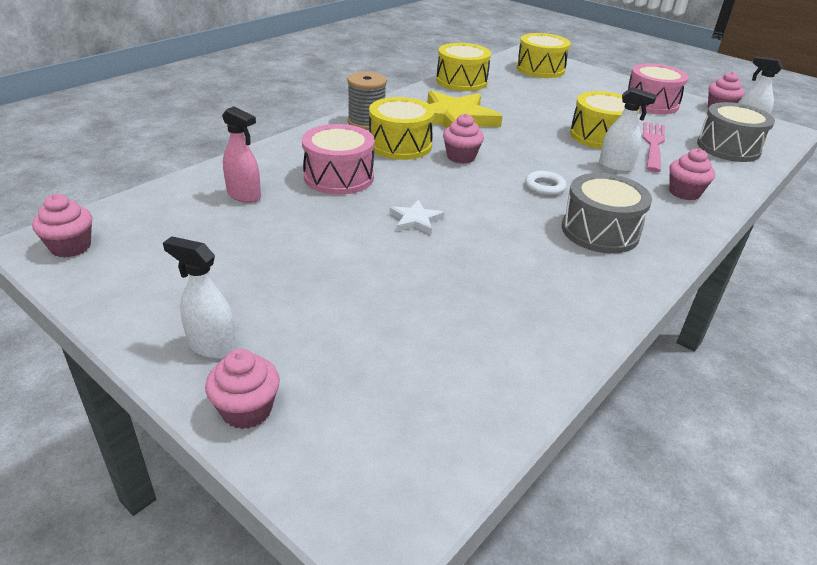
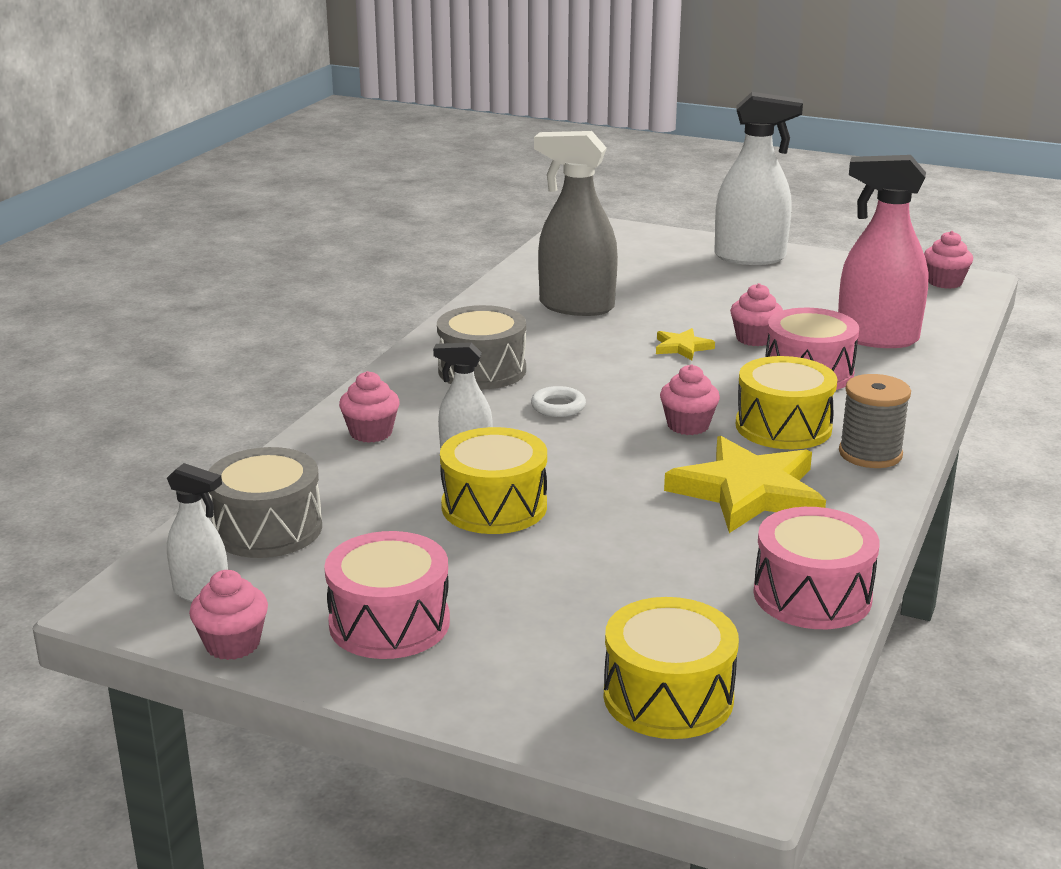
camera: 165 degrees right, 10 degrees down
(212, 346) = (750, 257): white spray bottle -> white spray bottle, size x1.82
(244, 195) = (876, 338): pink spray bottle -> pink spray bottle, size x1.82
(246, 410) = (693, 242): pink cupcake -> pink cupcake (754, 339)
(415, 220) = (682, 347): white star -> yellow star
(461, 81) = (812, 595): yellow drum -> pink drum
(487, 297) = (576, 306): none -> grey spray bottle
(653, 144) = (402, 508): pink fork -> none

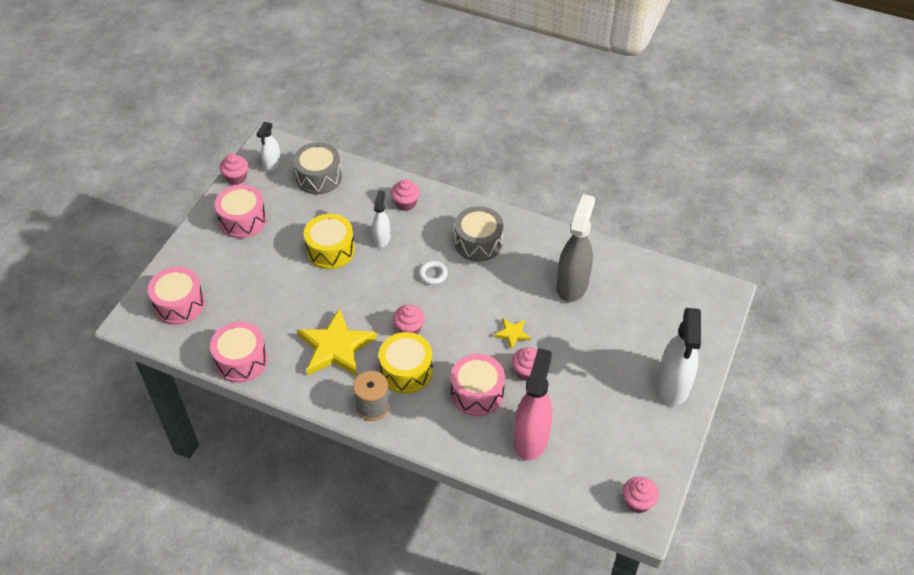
camera: 90 degrees right, 25 degrees up
(668, 697) = (179, 304): yellow drum -> pink drum

